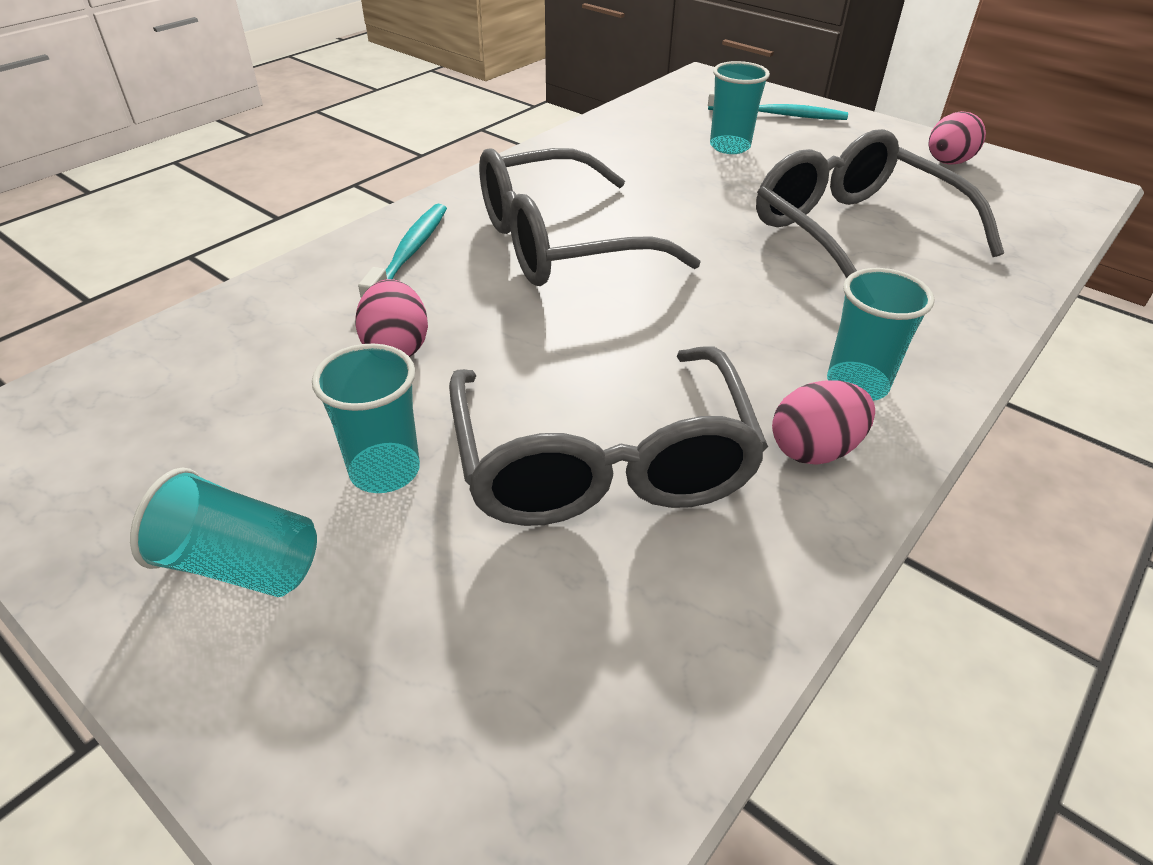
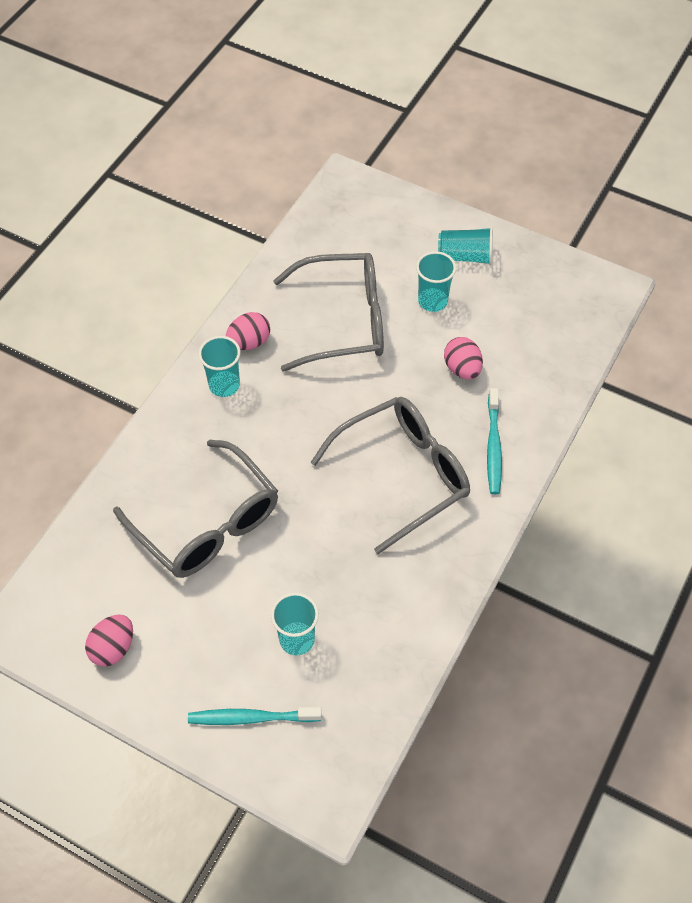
camera: 170 degrees right, 15 degrees up
(602, 460) = (342, 321): grey glasses -> grey glasses turned 105 degrees clockwise

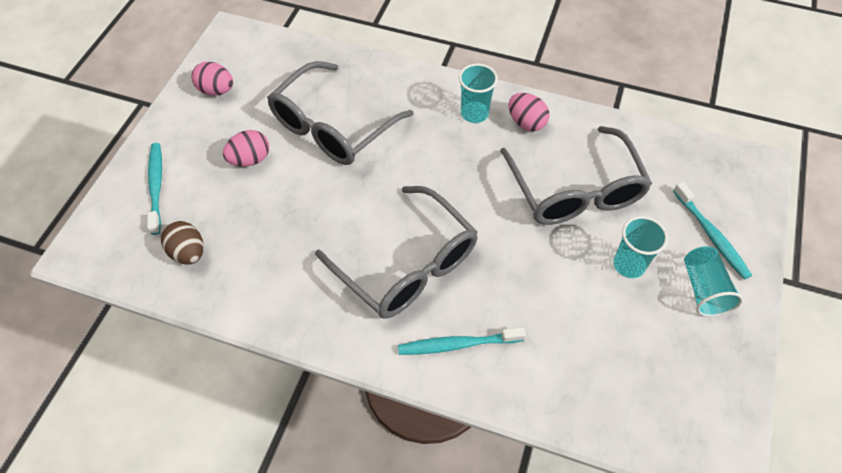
camera: 80 degrees right, 0 degrees up
(297, 639) = (227, 206): turquoise cup -> none
(351, 681) = (188, 252): none -> brown egg
(413, 235) = (711, 235): none -> turquoise toothbrush
(462, 369) = (549, 303): pink egg -> pink egg (250, 159)

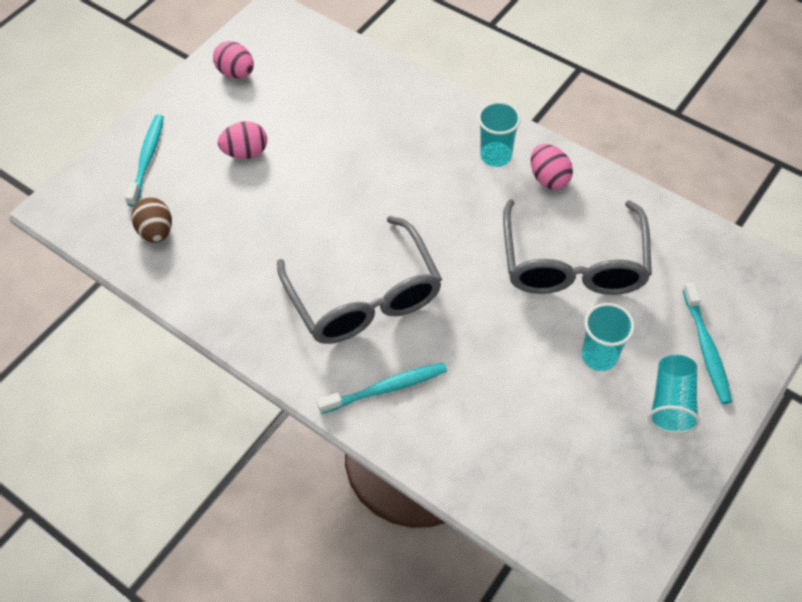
camera: 20 degrees right, 0 degrees up
(333, 126) = (341, 136): grey glasses -> none
(457, 344) = (386, 388): turquoise toothbrush -> turquoise toothbrush turned 150 degrees clockwise

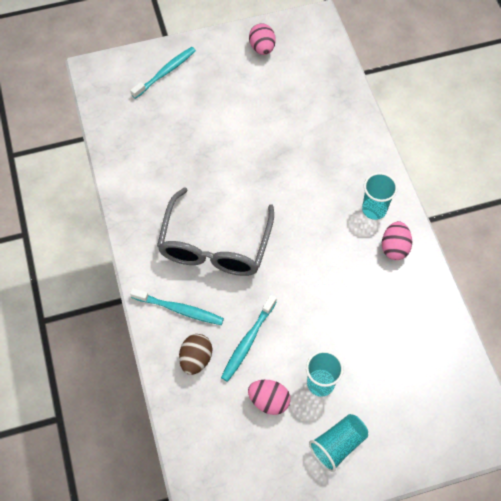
camera: 35 degrees right, 5 degrees up
(157, 231) = (134, 122): brown egg -> brown egg (196, 359)
(246, 152) = (224, 105): pink egg -> pink egg (269, 401)
(573, 262) = (359, 313): grey glasses -> none
(706, 348) = (392, 429): turquoise toothbrush -> turquoise toothbrush (248, 341)

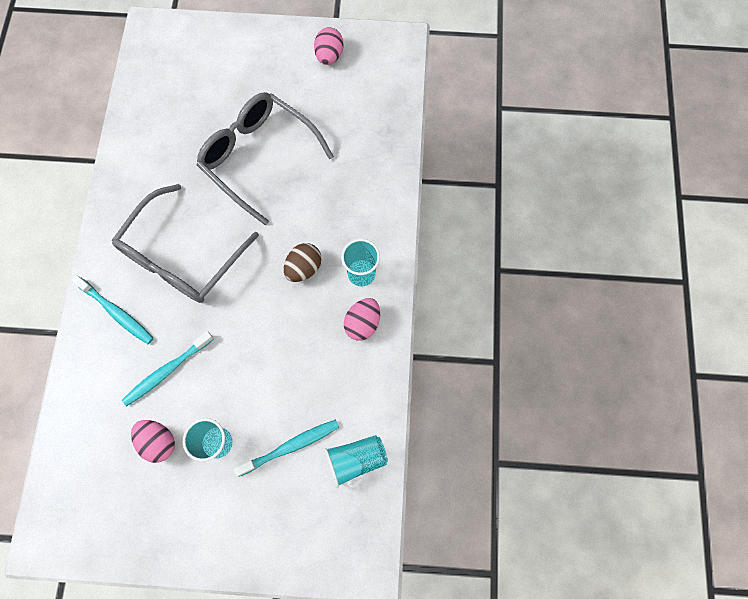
camera: 20 degrees right, 10 degrees up
(165, 72) = (219, 52): turquoise toothbrush -> turquoise toothbrush (291, 446)
(196, 359) = (108, 370): brown egg -> brown egg (304, 268)
(242, 146) = (259, 158): none -> grey glasses
(338, 445) = (204, 514): turquoise cup -> turquoise cup (356, 459)

